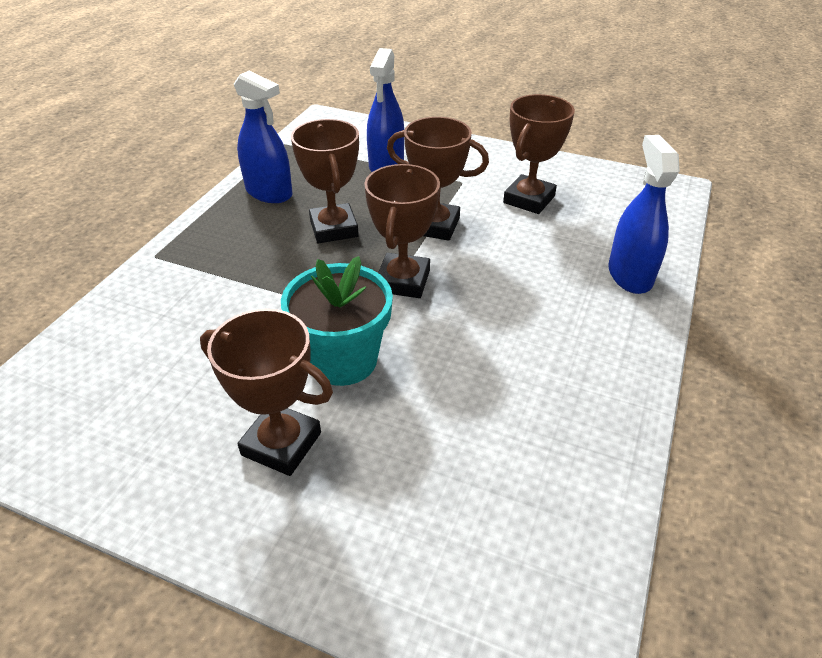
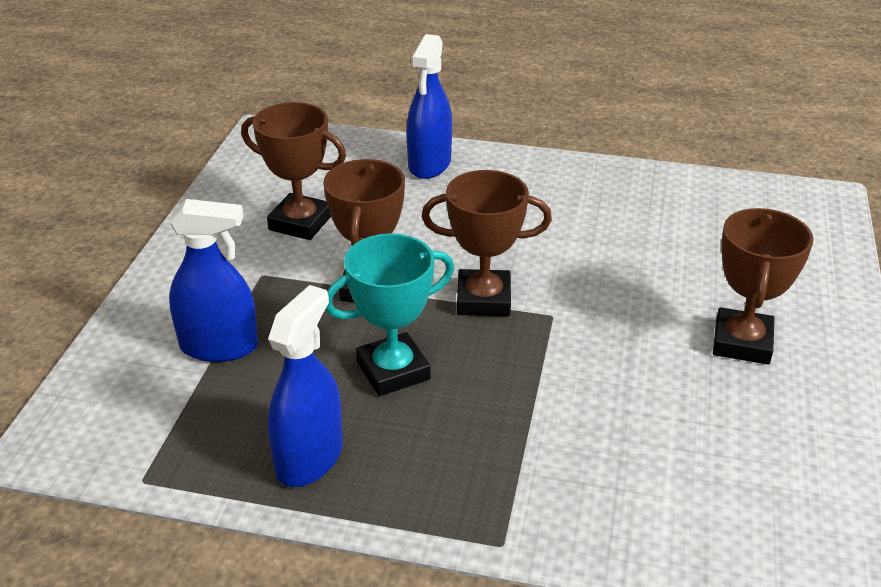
camera: 100 degrees left, 5 degrees down
(334, 229) = (393, 370): brown trophy -> turquoise trophy
(343, 360) = (622, 323): turquoise flower pot -> none
(629, 275) = (429, 164): blue spray bottle -> blue spray bottle turned 60 degrees counterclockwise

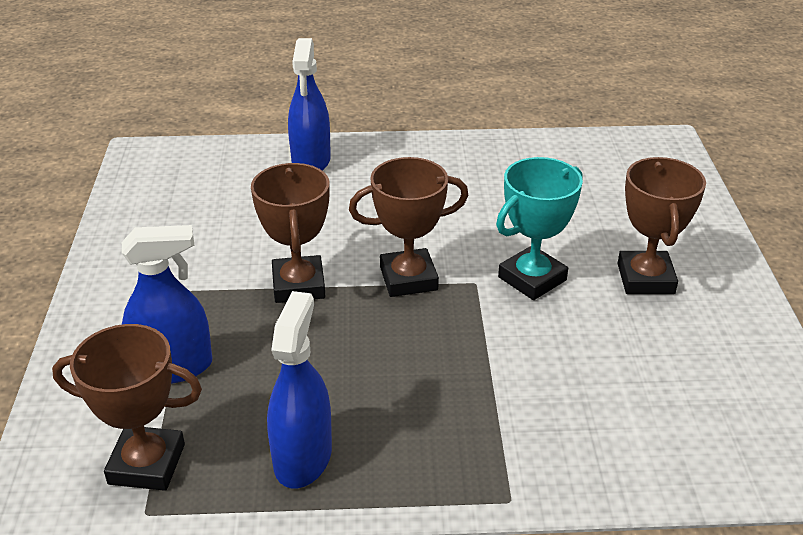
camera: 15 degrees left, 0 degrees up
(300, 223) = (208, 234): brown trophy -> brown trophy (147, 464)
(393, 370) = (350, 359): turquoise trophy -> turquoise trophy (532, 278)

